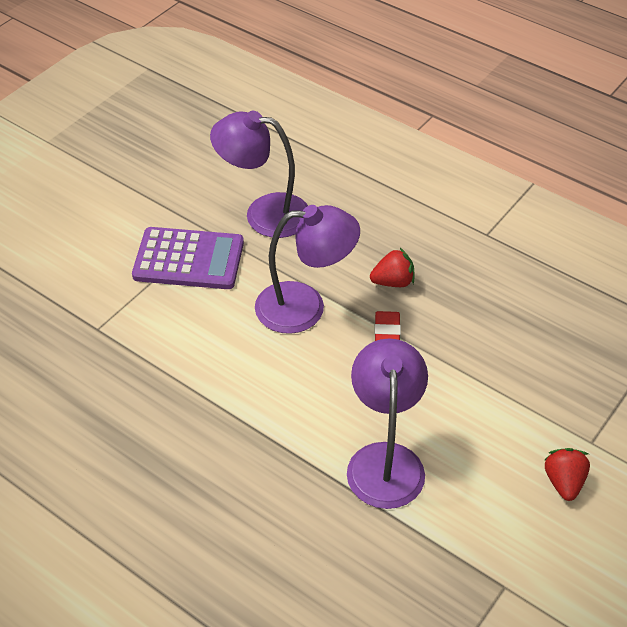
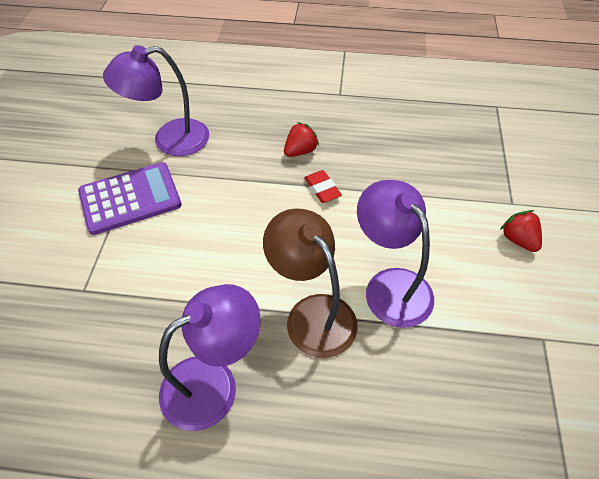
camera: 30 degrees left, 5 degrees up
(288, 448) = (312, 313): none -> brown lamp
(305, 307) = (248, 196): purple lamp -> purple lamp (213, 383)

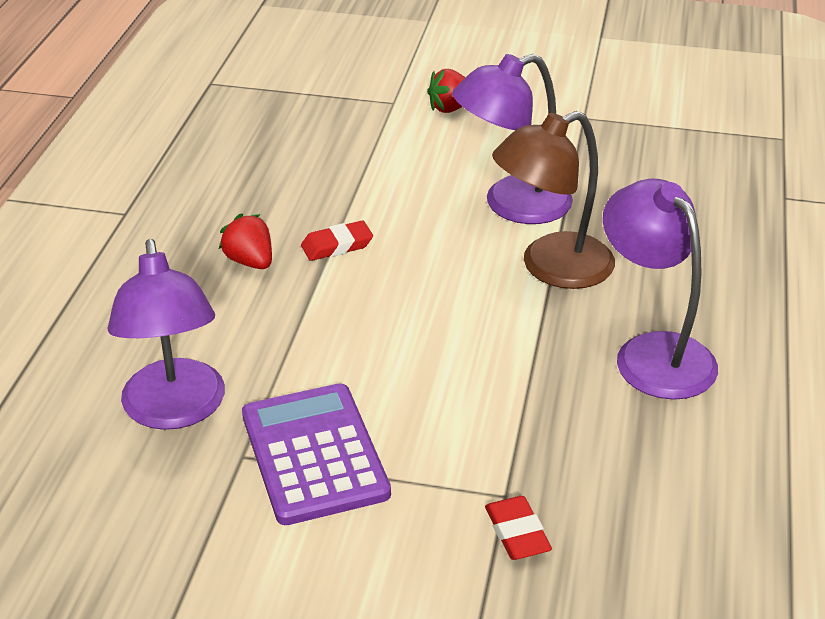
camera: 85 degrees left, 15 degrees down
(52, 297) = (517, 533): none -> red eraser

